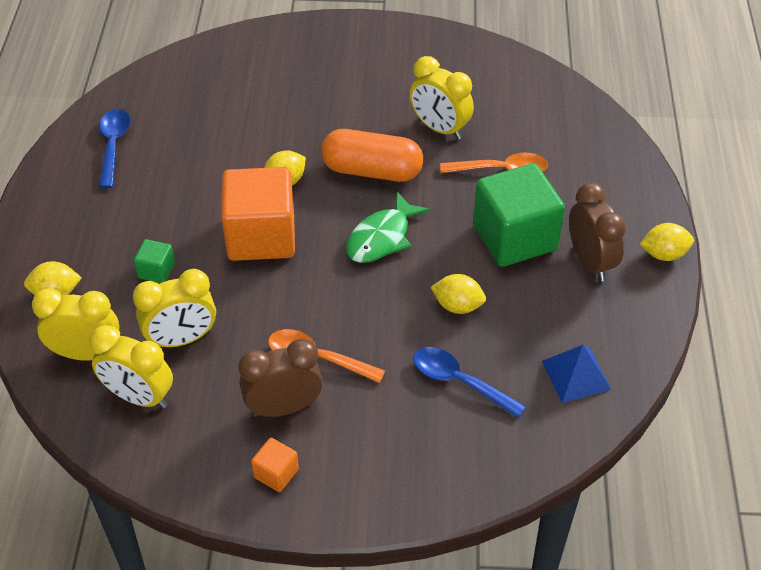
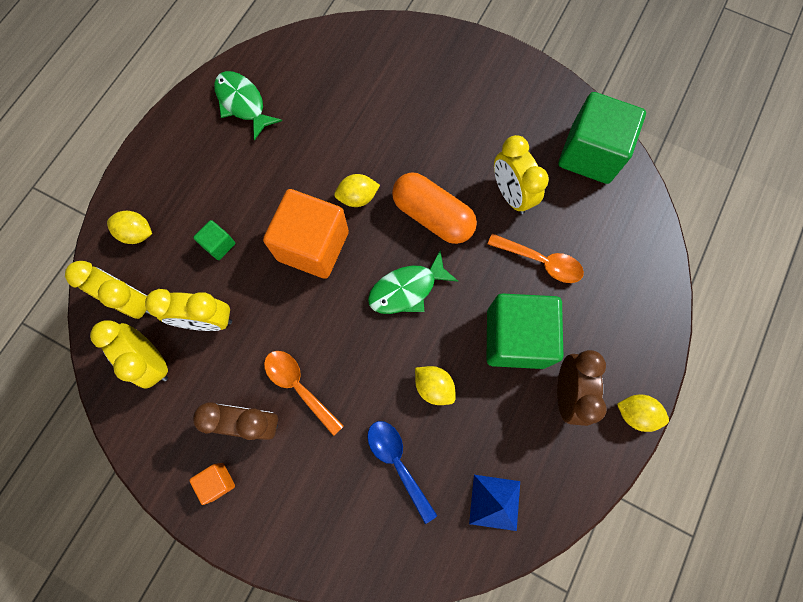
camera: 25 degrees right, 25 degrees up
(113, 145) = (243, 104): blue spoon -> green fish
(496, 73) = (590, 154): none -> green cube

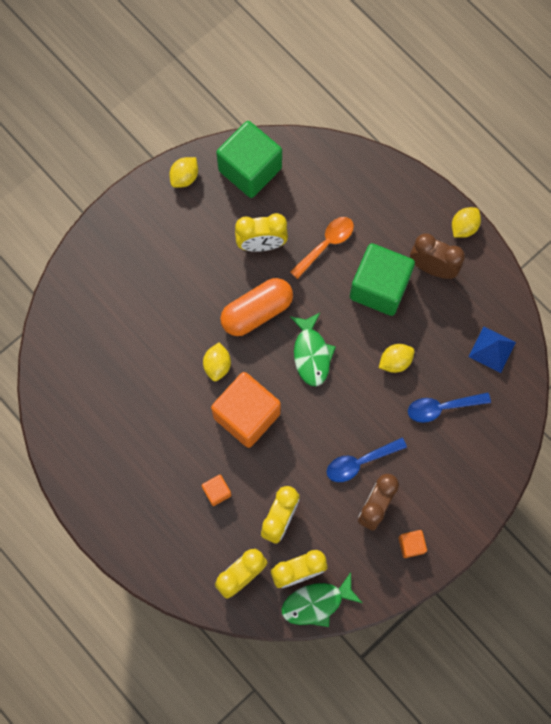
camera: 70 degrees left, 0 degrees up
(137, 233) = (180, 558): yellow lemon -> yellow lemon (184, 177)
(219, 245) = (217, 492): green cube -> orange cube
(243, 104) = (88, 434): green fish -> green fish (316, 603)
(299, 386) = (360, 462): orange spoon -> blue spoon

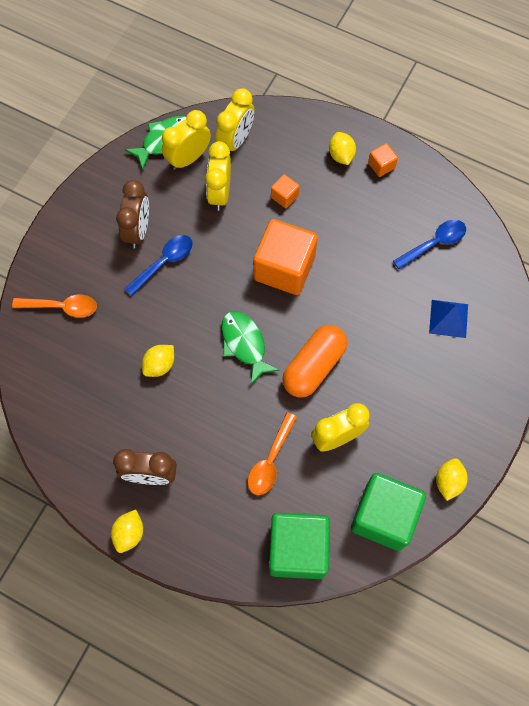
camera: 160 degrees right, 5 degrees down
(217, 365) = (330, 303): yellow lemon -> yellow lemon (341, 155)
(379, 287) = (199, 434): green cube -> green cube (297, 549)
(411, 545) = (95, 210): orange cube -> orange cube (381, 165)
(442, 407) = (101, 337): blue spoon -> blue spoon (434, 243)
(471, 450) = (62, 307): none -> orange spoon
(492, 349) = (65, 410): blue pyramid -> blue pyramid (448, 318)

